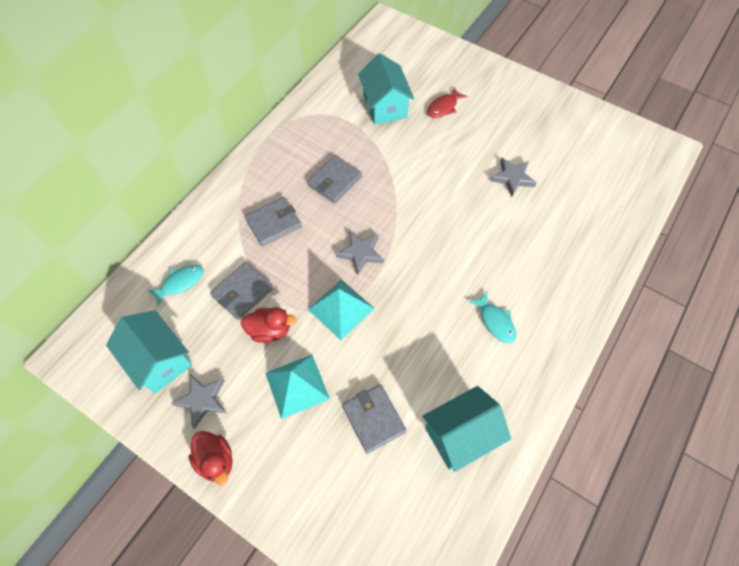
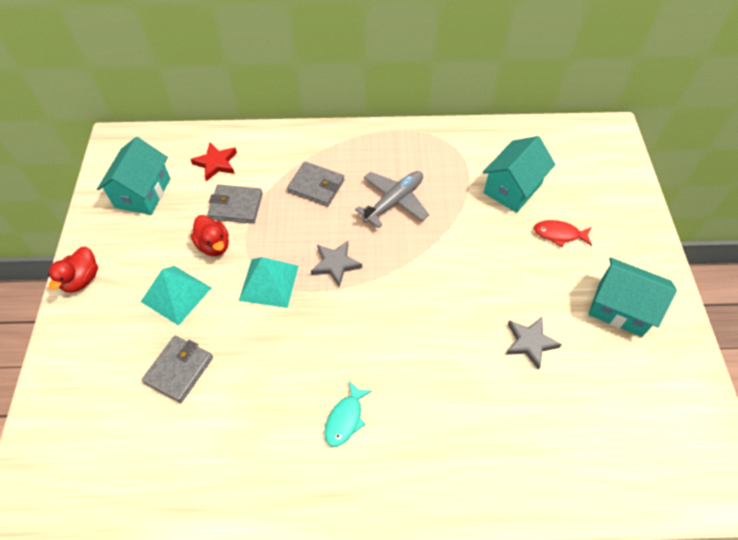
camera: 55 degrees right, 5 degrees down
(180, 283) = (216, 163): turquoise fish -> red star
(202, 400) = (126, 240): grey star -> none
(335, 181) = (394, 201): grey wallet -> grey plane
(460, 435) = (205, 452): turquoise house -> turquoise house (620, 308)

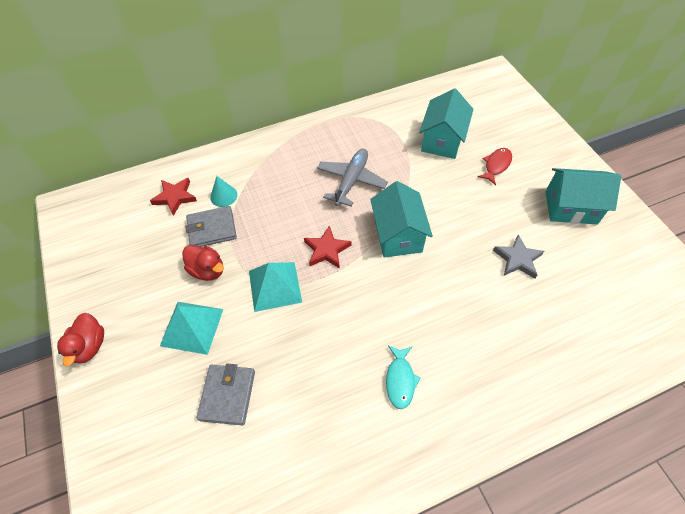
camera: 20 degrees left, 0 degrees up
(143, 193) = (115, 245): turquoise house -> turquoise house (398, 235)
(261, 177) = (223, 196): none -> turquoise cone
(316, 186) = (277, 189): grey wallet -> none
(335, 264) = (326, 250): grey star -> red star
(559, 234) = (496, 165): red fish -> red fish turned 135 degrees clockwise

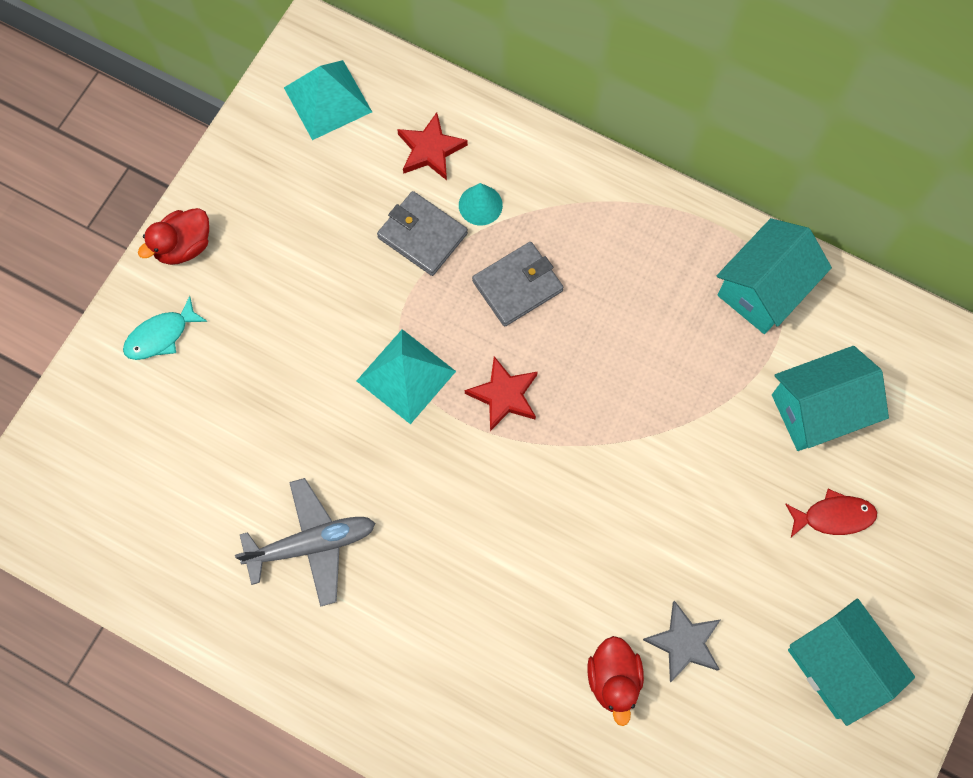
camera: 50 degrees right, 15 degrees up
(192, 327) = (285, 330): turquoise pyramid -> turquoise pyramid (327, 99)
(207, 270) = (365, 282): red duck -> red duck (613, 679)
(227, 395) = (243, 436): grey wallet -> grey wallet (517, 286)
(351, 181) = (638, 341): grey plane -> grey plane (312, 544)
(398, 235) = (598, 465): turquoise house -> turquoise house (764, 289)
(400, 380) = (400, 607): turquoise fish -> turquoise fish (161, 335)

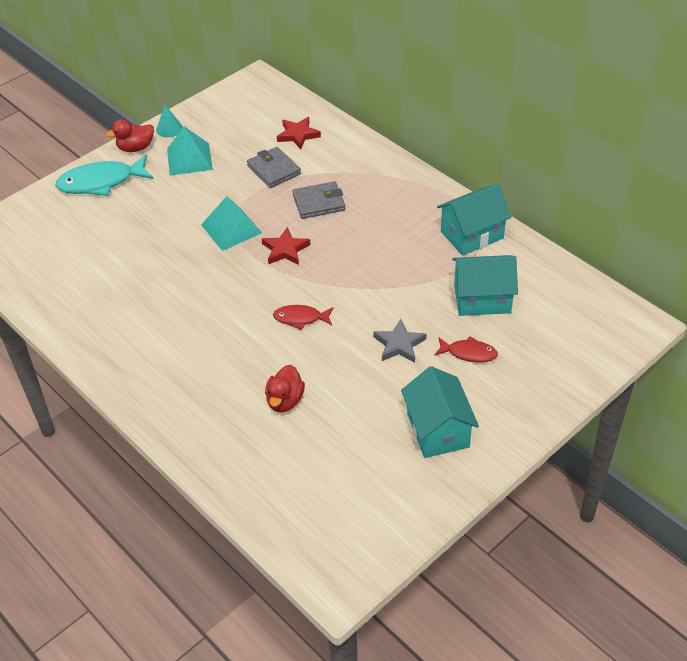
camera: 20 degrees right, 25 degrees down
(161, 335) = (101, 182): turquoise fish -> turquoise fish, size x1.80
(312, 544) = (134, 292): grey plane -> none
(327, 99) = (250, 103): turquoise pyramid -> turquoise pyramid (189, 159)
(480, 205) = (315, 163): turquoise cone -> turquoise cone (169, 129)
(578, 522) = (300, 318): none -> red fish
(684, 643) = (340, 393): grey star -> grey star (399, 344)

